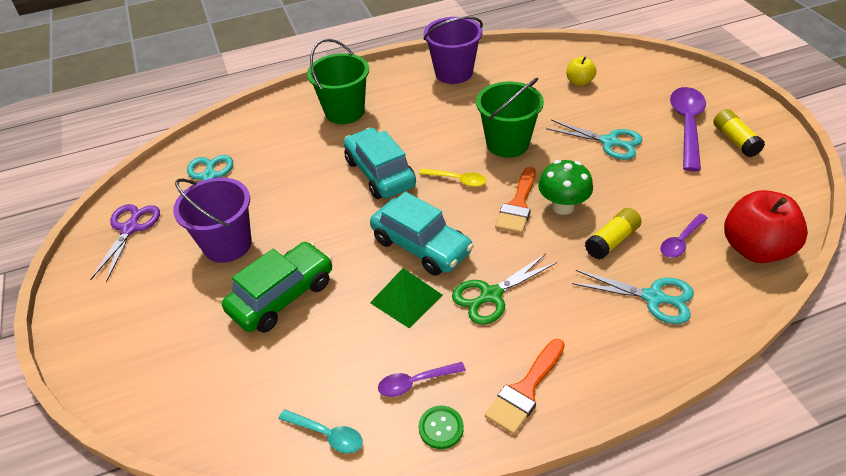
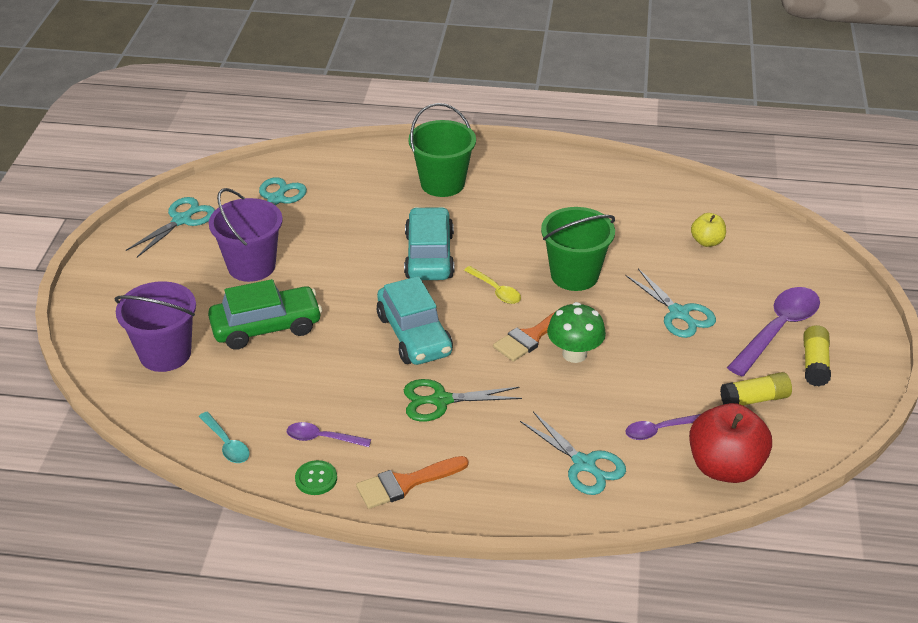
camera: 25 degrees right, 5 degrees down
(130, 229) = (181, 220): purple scissors -> turquoise scissors
(406, 298) = (366, 372): green pyramid -> none
(454, 73) = (583, 183): purple bucket -> purple bucket (165, 354)
(612, 241) = (592, 402): yellow glue stick -> yellow glue stick (754, 399)

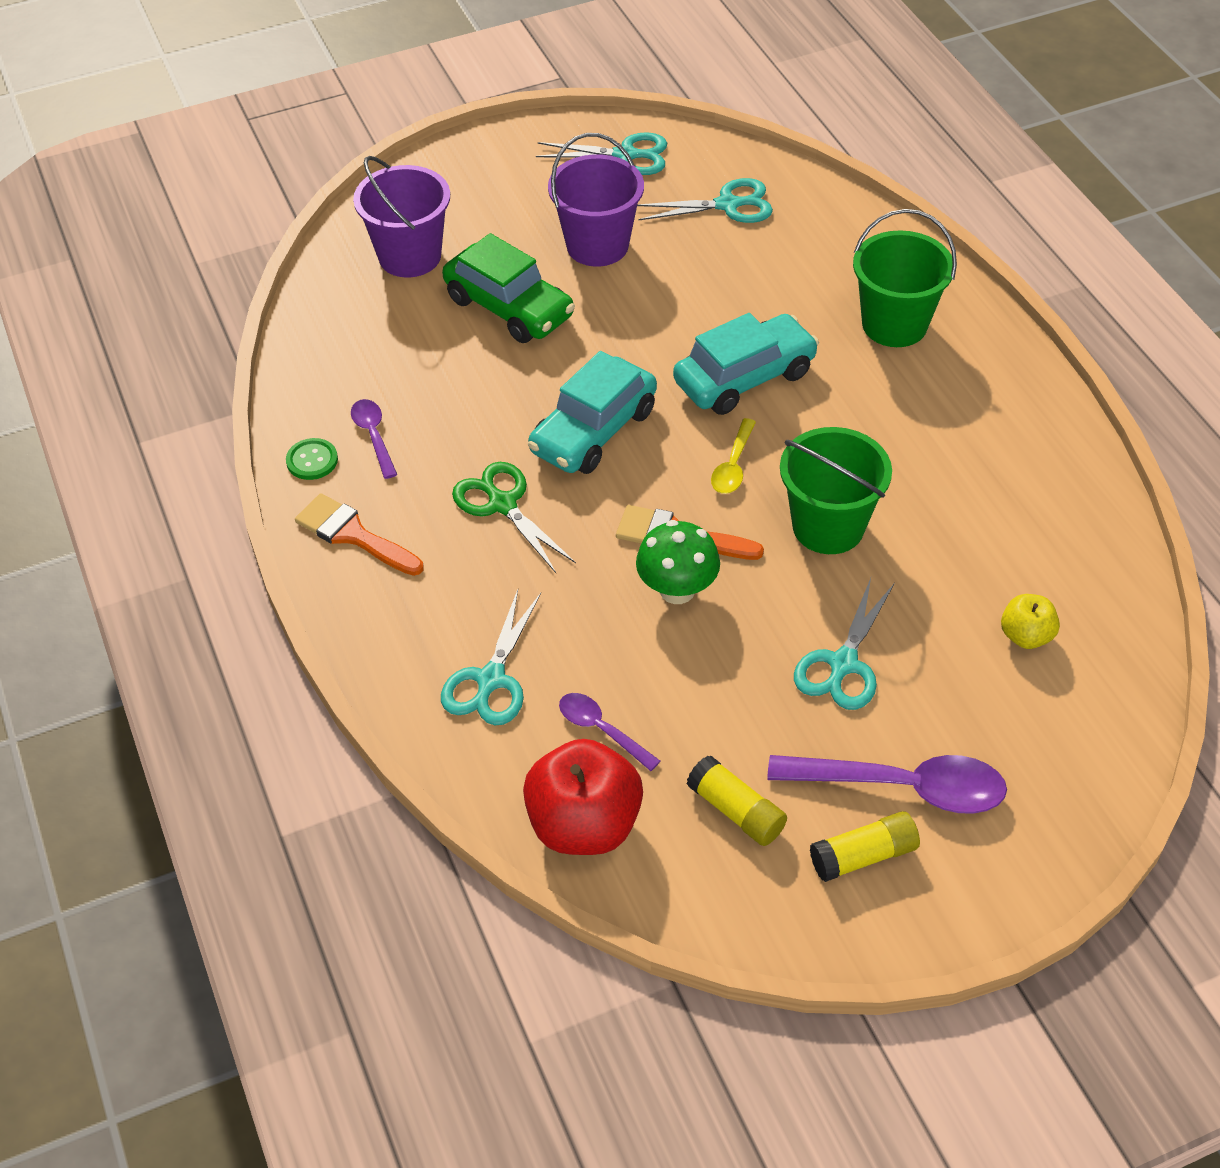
camera: 60 degrees right, 10 degrees up
(226, 444) = (314, 369): turquoise spoon -> none

